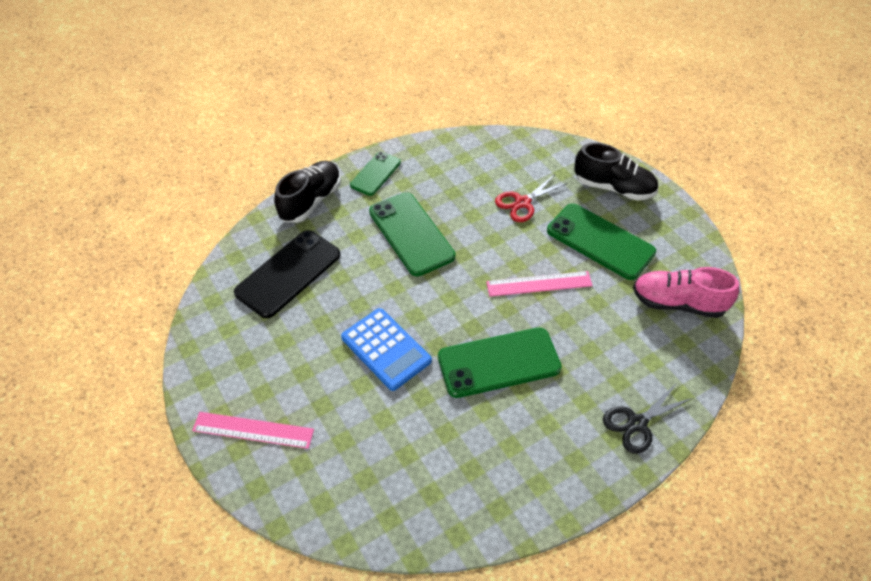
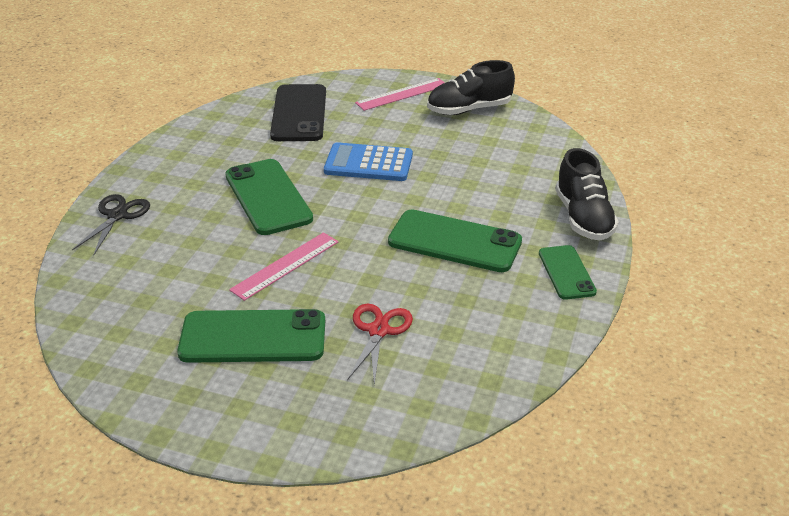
camera: 140 degrees right, 15 degrees down
(288, 273) = (512, 165): black phone -> black phone (299, 113)
(499, 362) = (268, 197): green phone -> green phone turned 60 degrees counterclockwise
(613, 188) = (285, 412): black shoe -> black shoe (469, 109)
(678, 303) = (124, 321): pink shoe -> none

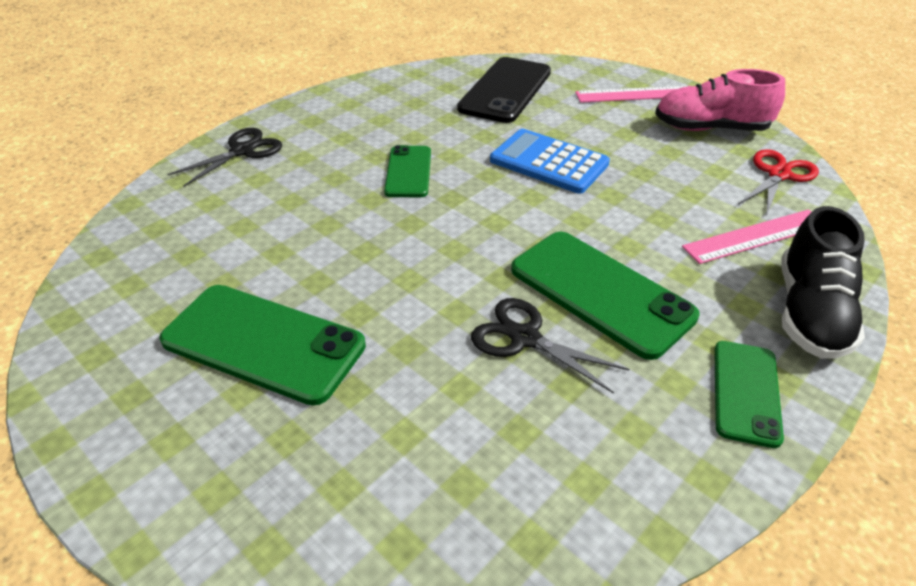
camera: 25 degrees right, 5 degrees up
(268, 197) = (408, 172): green phone -> green phone, size x0.60
(285, 265) = (369, 259): pink ruler -> pink ruler (756, 236)
(378, 331) = (421, 391): red scissors -> red scissors (778, 175)
(423, 282) = (525, 338): none -> black scissors
(469, 109) = (710, 129): black shoe -> pink shoe

